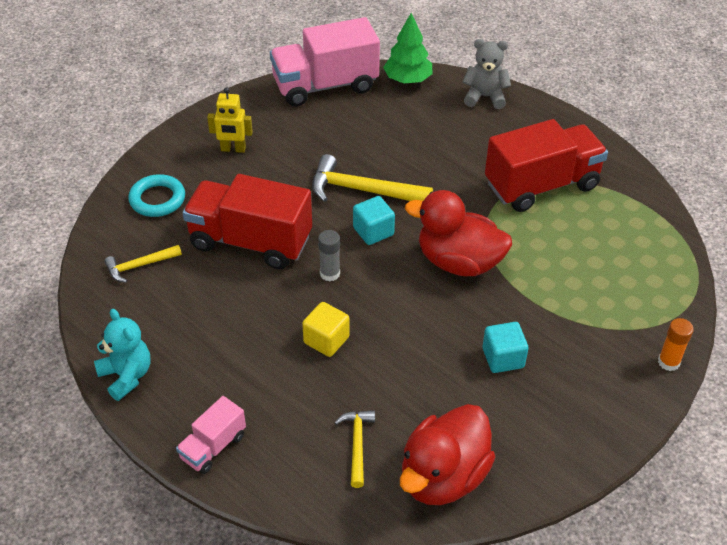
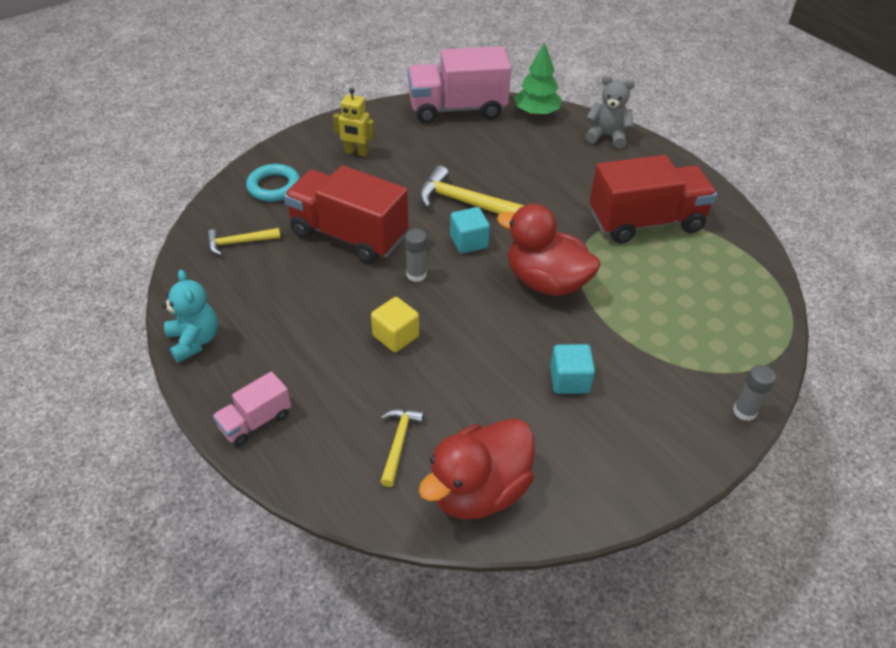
camera: 10 degrees right, 0 degrees up
(668, 362) = (744, 411): orange glue stick -> grey glue stick

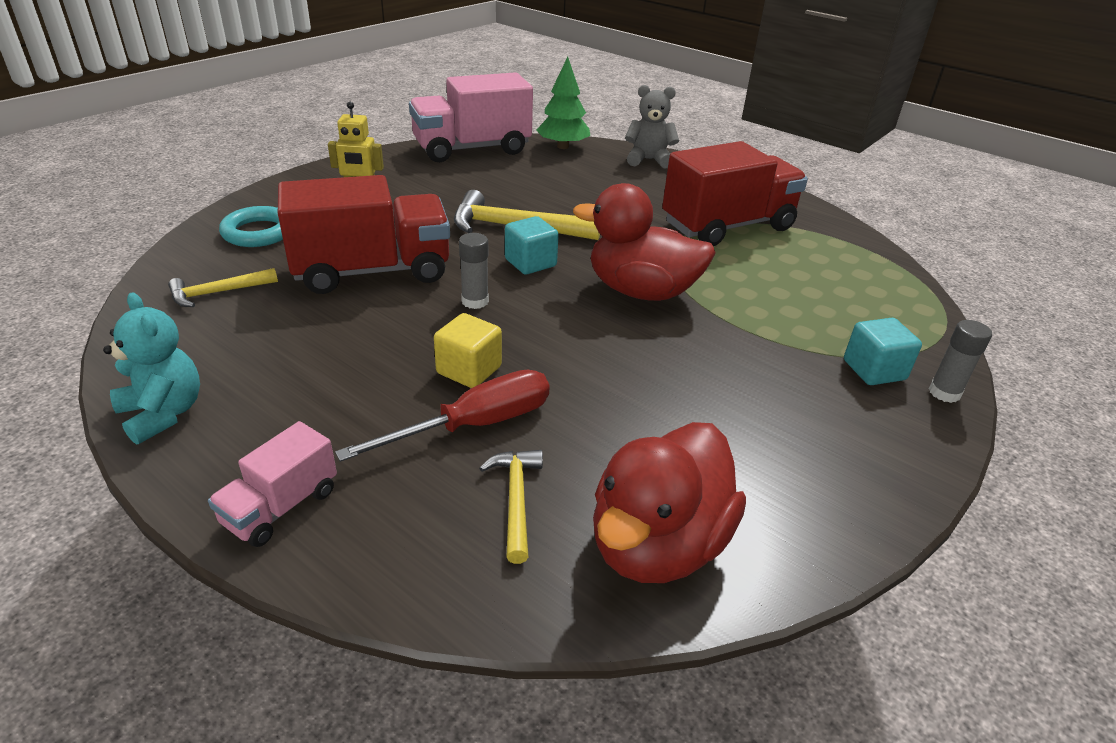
camera: 15 degrees left, 10 degrees down
(348, 235) = (372, 271): red truck -> red truck turned 150 degrees clockwise
(387, 382) = (474, 425): none -> red screwdriver
(569, 380) = (718, 389): turquoise cube -> turquoise cube (874, 370)

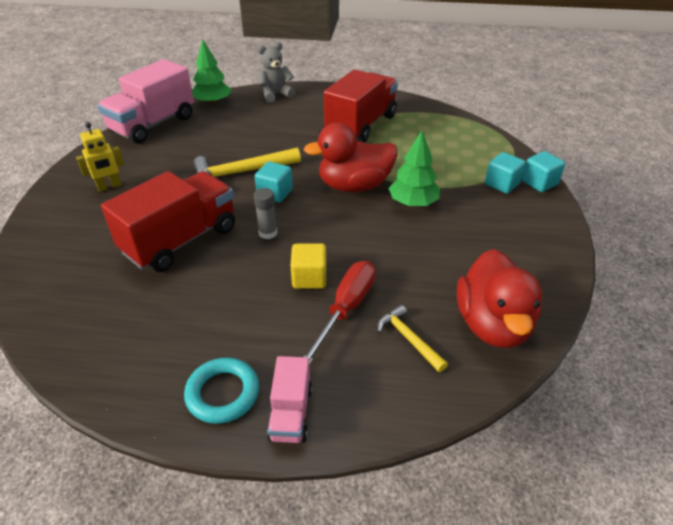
camera: 30 degrees left, 5 degrees up
(163, 413) = (149, 400): turquoise teddy bear -> none
(218, 293) = (88, 302): yellow hammer -> none
(258, 232) = (65, 246): turquoise ring -> turquoise ring (223, 393)
(703, 341) = (413, 203): none -> green tree
(944, 393) = (539, 183): grey glue stick -> turquoise cube

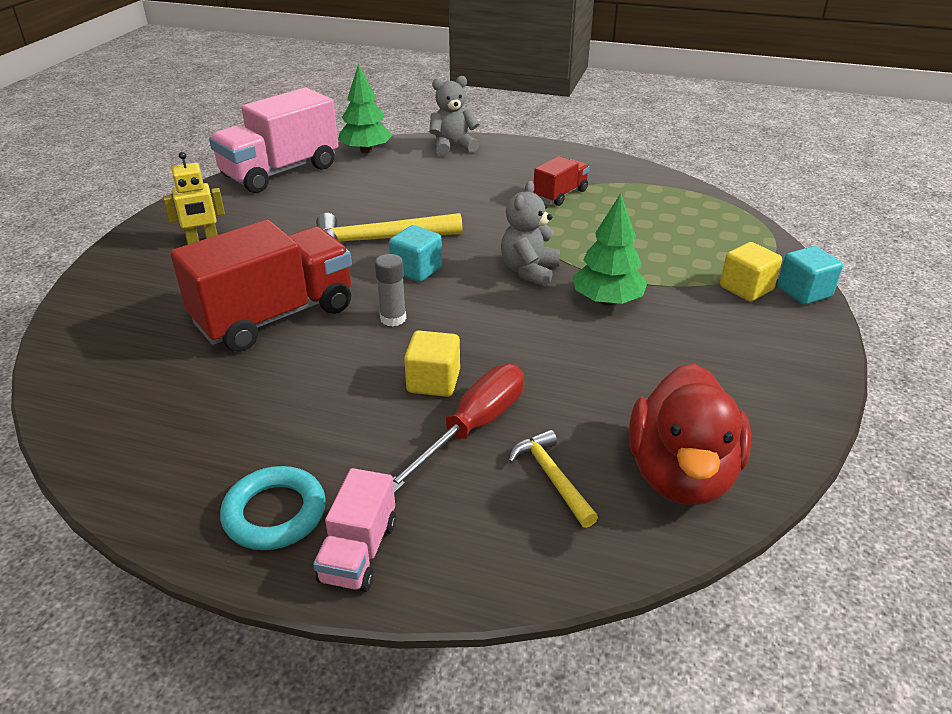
camera: 10 degrees right, 5 degrees down
(354, 186) = (529, 271): red duck -> grey teddy bear
(361, 125) = (560, 194): red truck -> red truck, size x0.50
(502, 184) = (746, 288): turquoise cube -> yellow cube

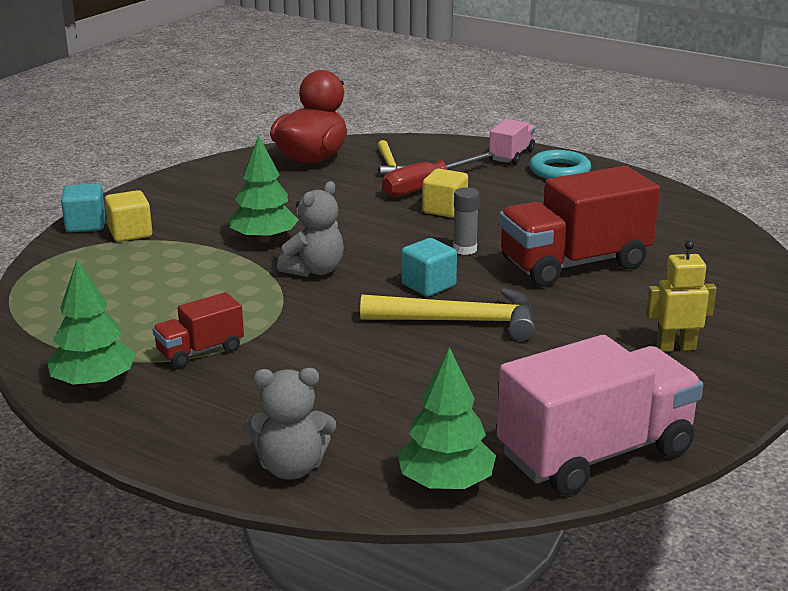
camera: 165 degrees left, 10 degrees down
(606, 169) = (94, 383): none -> green tree

